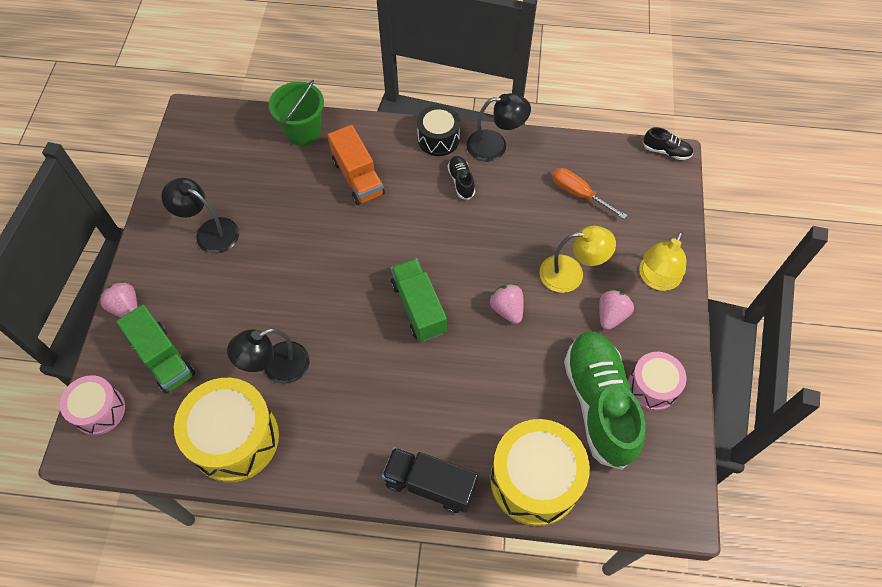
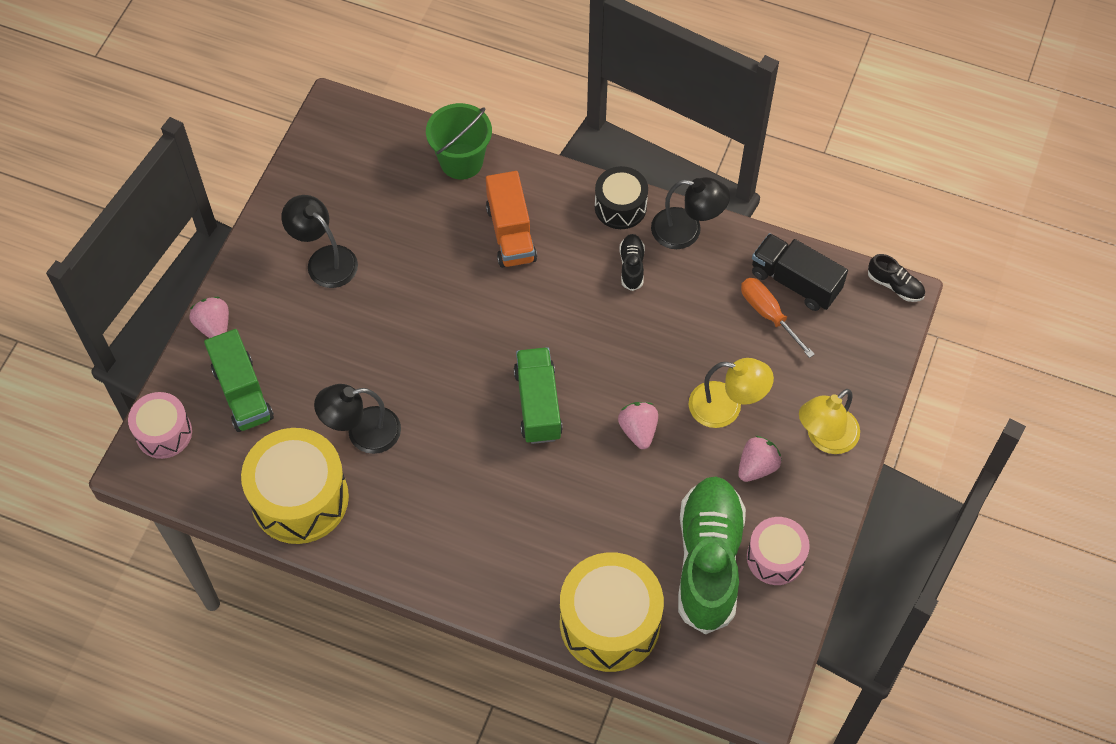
camera: 15 degrees right, 0 degrees up
(430, 484) = (495, 598): black truck -> black truck (795, 282)

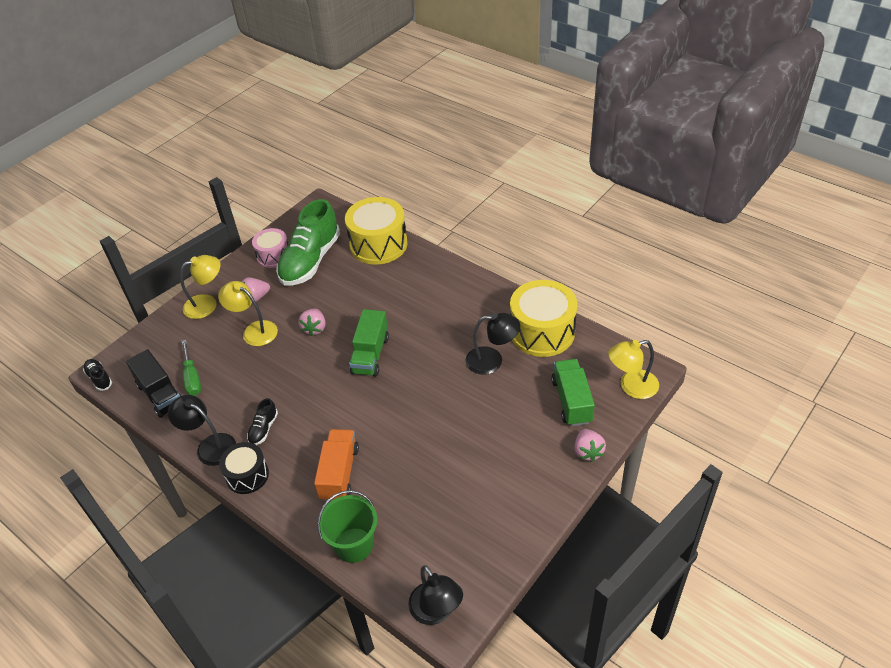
camera: 160 degrees left, 15 degrees down
(164, 433) = (631, 386): pink drum -> yellow lamp
(324, 260) = (491, 485): black lamp -> black lamp (436, 612)
(768, 314) = (192, 378): orange screwdriver -> green screwdriver

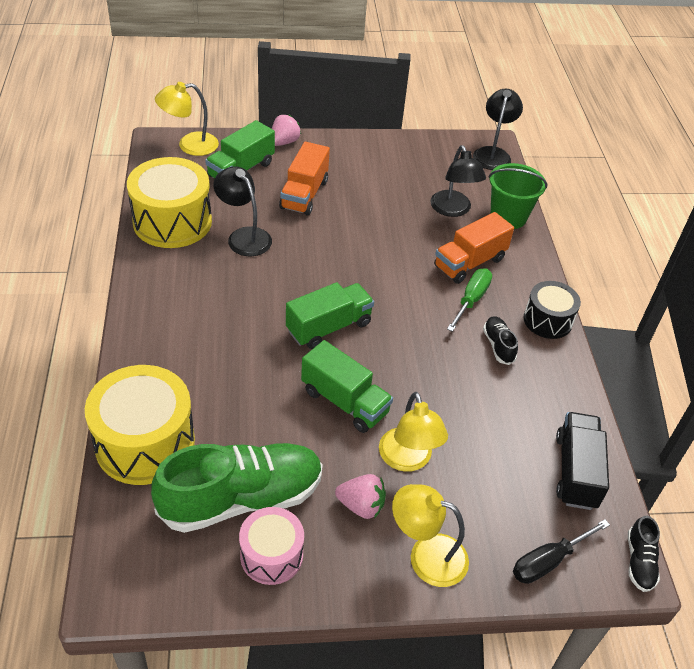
camera: 140 degrees left, 0 degrees up
(147, 344) = (549, 561): none -> black screwdriver
(192, 378) = (526, 461): green screwdriver -> green screwdriver (471, 300)
(210, 446) = (562, 372): black lamp -> black lamp (453, 210)
(263, 429) = (498, 345): black shoe -> black shoe turned 75 degrees counterclockwise
(314, 328) = (345, 401): pink strawberry -> green truck
(507, 422) = (304, 194): none -> orange truck
(631, 386) = (189, 145): yellow lamp -> yellow lamp turned 135 degrees clockwise

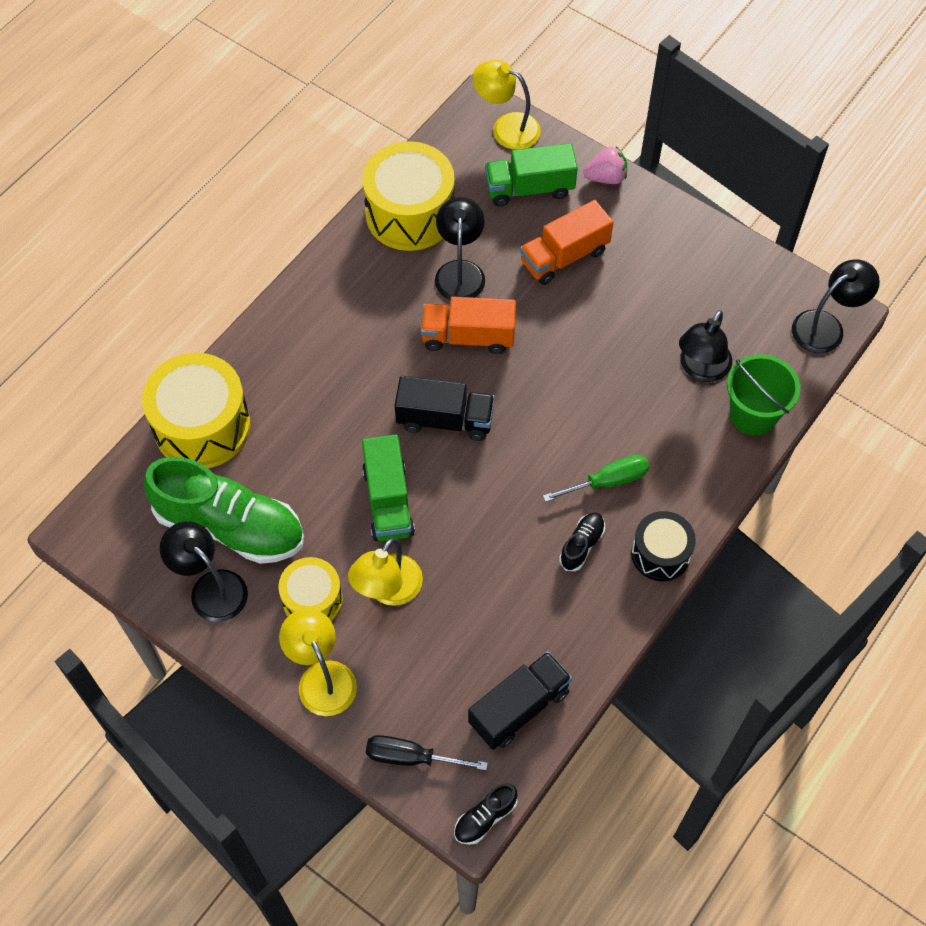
camera: 45 degrees right, 15 degrees up
(271, 555) = (210, 587): pink drum -> black lamp
(329, 327) = (445, 420): green truck -> black truck
(361, 505) = (312, 600): pink strawberry -> yellow drum
(469, 263) = (651, 441): orange truck -> orange truck (468, 337)

